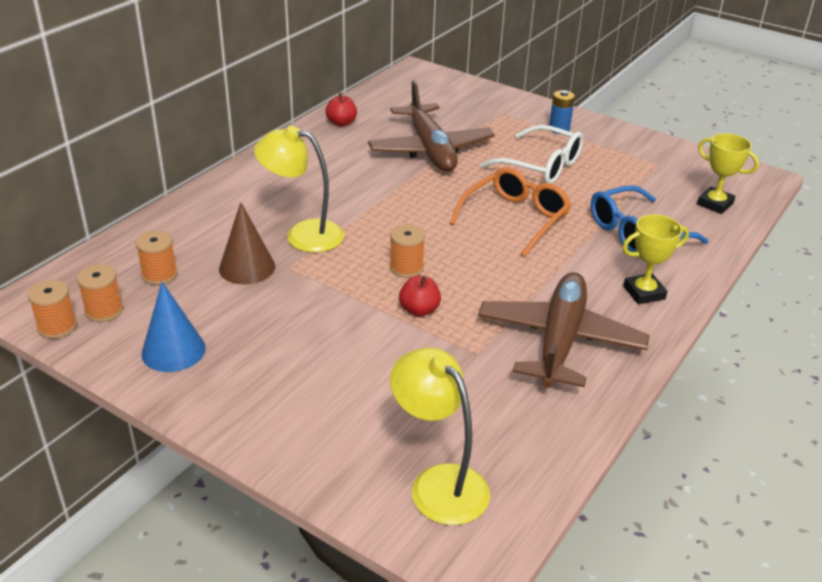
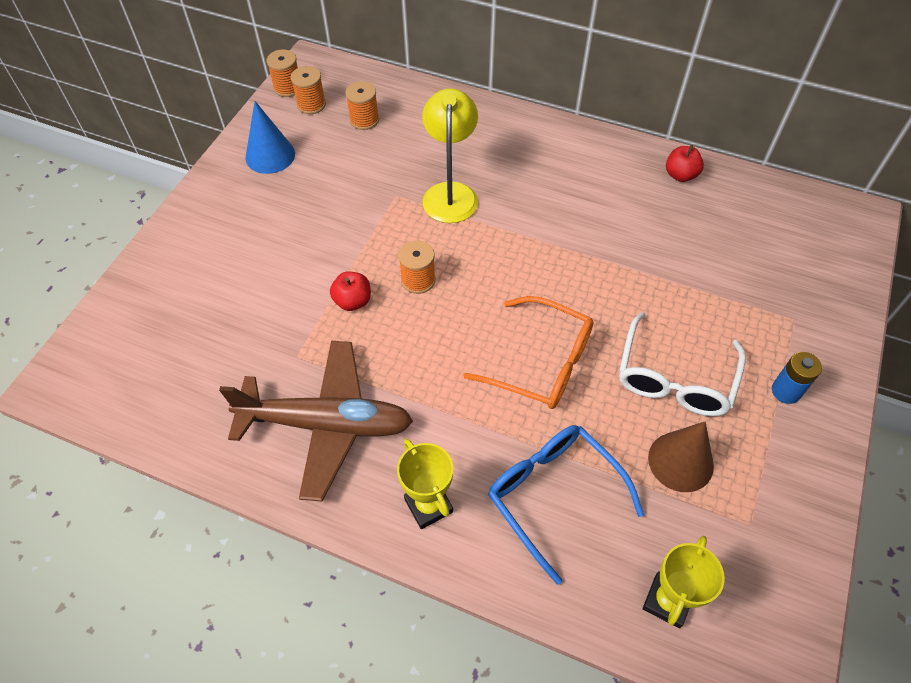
camera: 80 degrees right, 20 degrees up
(247, 267) = (388, 168): brown cone -> brown cone (680, 461)
(430, 150) = (660, 263): brown plane -> none
(438, 483) = (131, 350): yellow lamp -> none

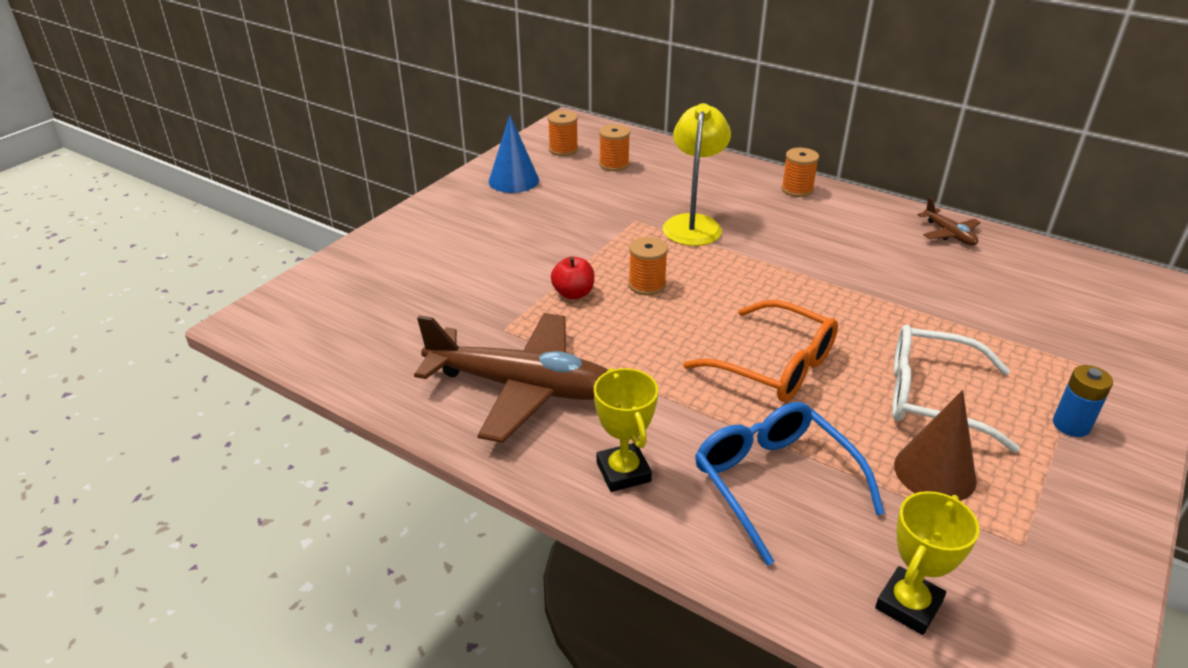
camera: 10 degrees right, 20 degrees down
(288, 88) = (543, 136): orange spool -> orange spool (797, 189)
(674, 378) = (932, 397): white glasses -> white glasses turned 75 degrees clockwise
(680, 175) = (949, 234): red apple -> brown plane

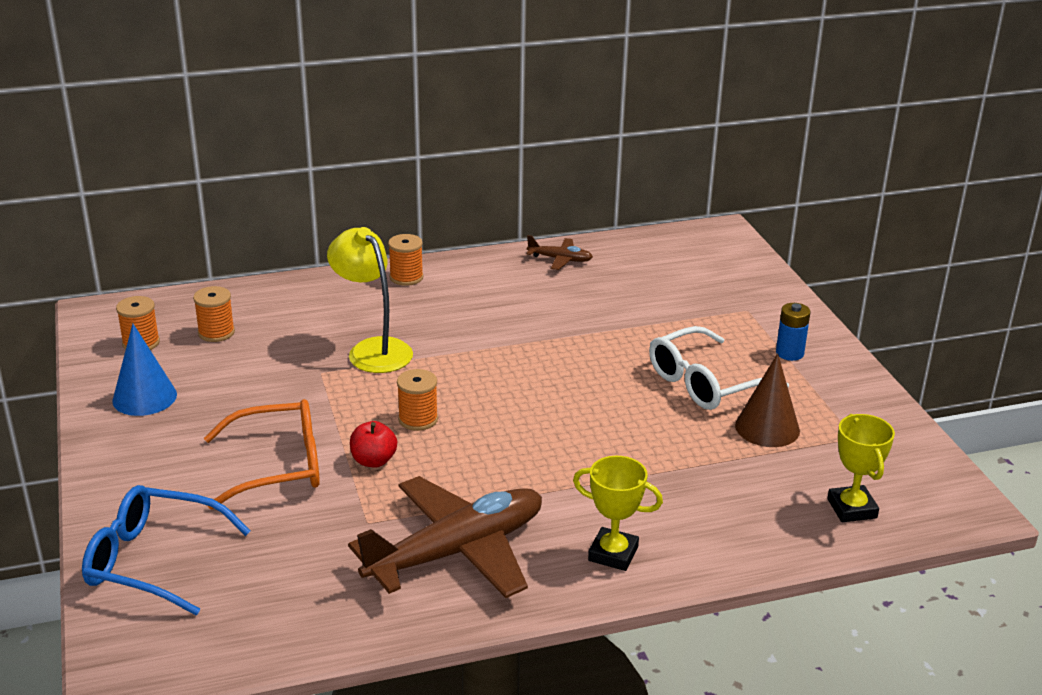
camera: 50 degrees left, 5 degrees down
(774, 366) = (593, 422): orange glasses -> orange glasses (278, 466)
(774, 482) = (701, 494): blue glasses -> blue glasses (153, 561)

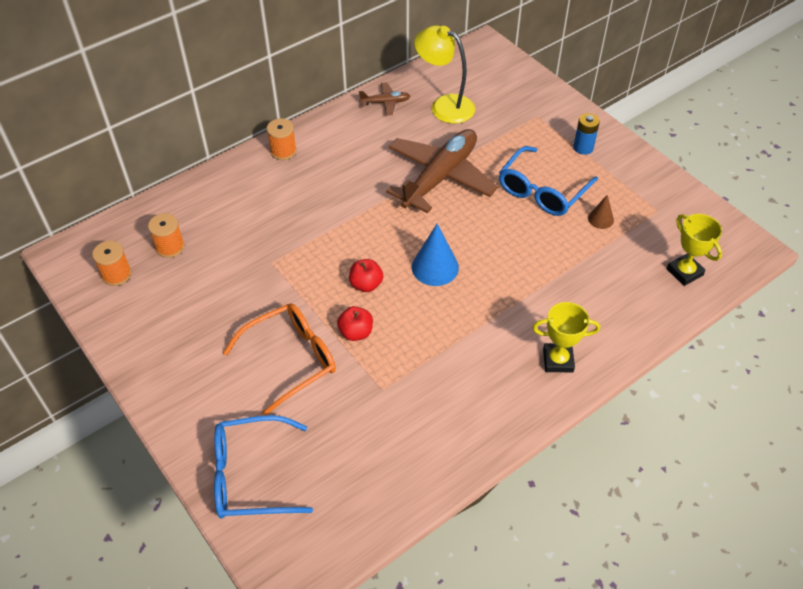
camera: 20 degrees left, 20 degrees up
(144, 397) = (152, 327): blue cone -> blue cone (435, 267)
(373, 349) = (297, 228): yellow lamp -> yellow lamp (444, 106)
(418, 419) = (366, 284): orange spool -> red apple
(457, 551) = (456, 393): brown plane -> brown plane (440, 177)
(705, 383) = (542, 191): white glasses -> blue glasses
(767, 428) = (600, 219): brown cone -> brown cone, size x0.57

